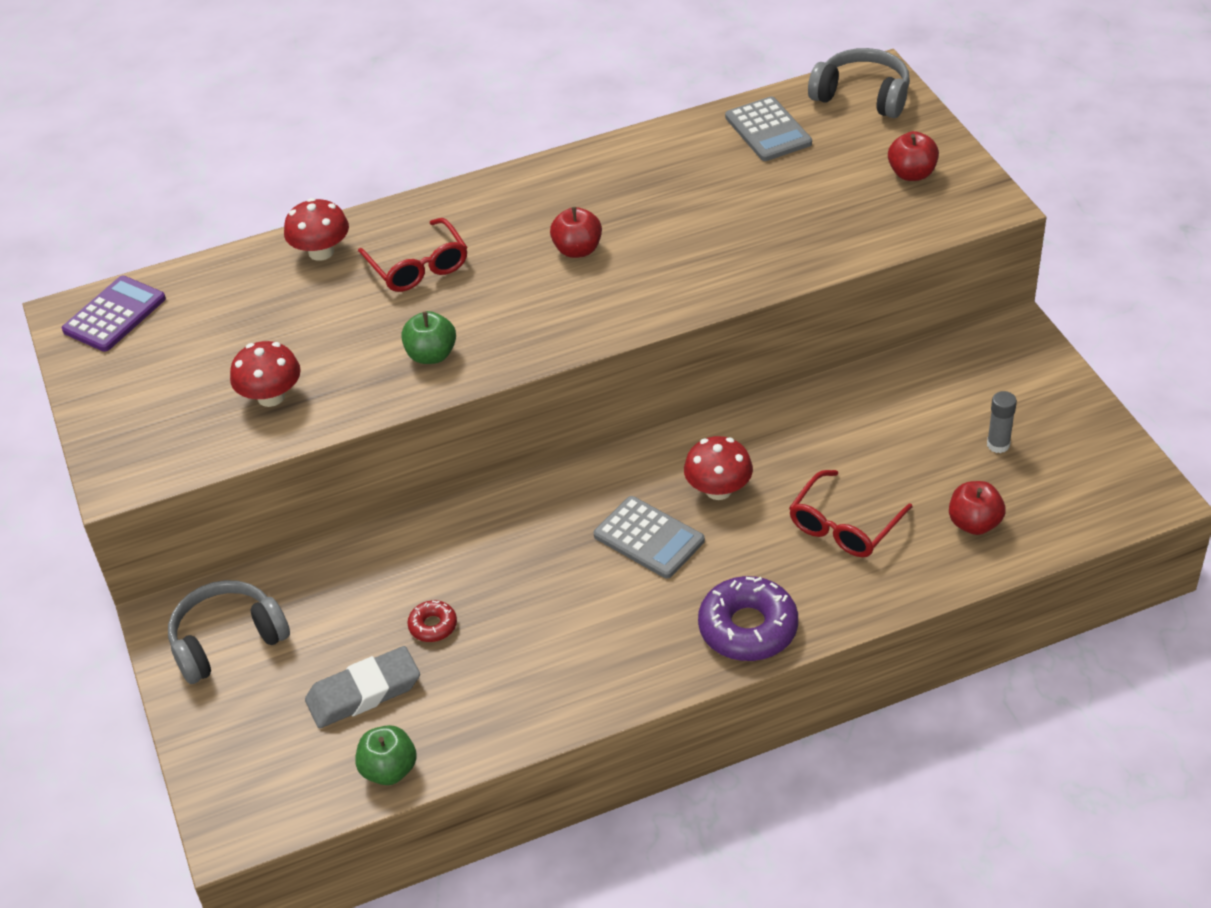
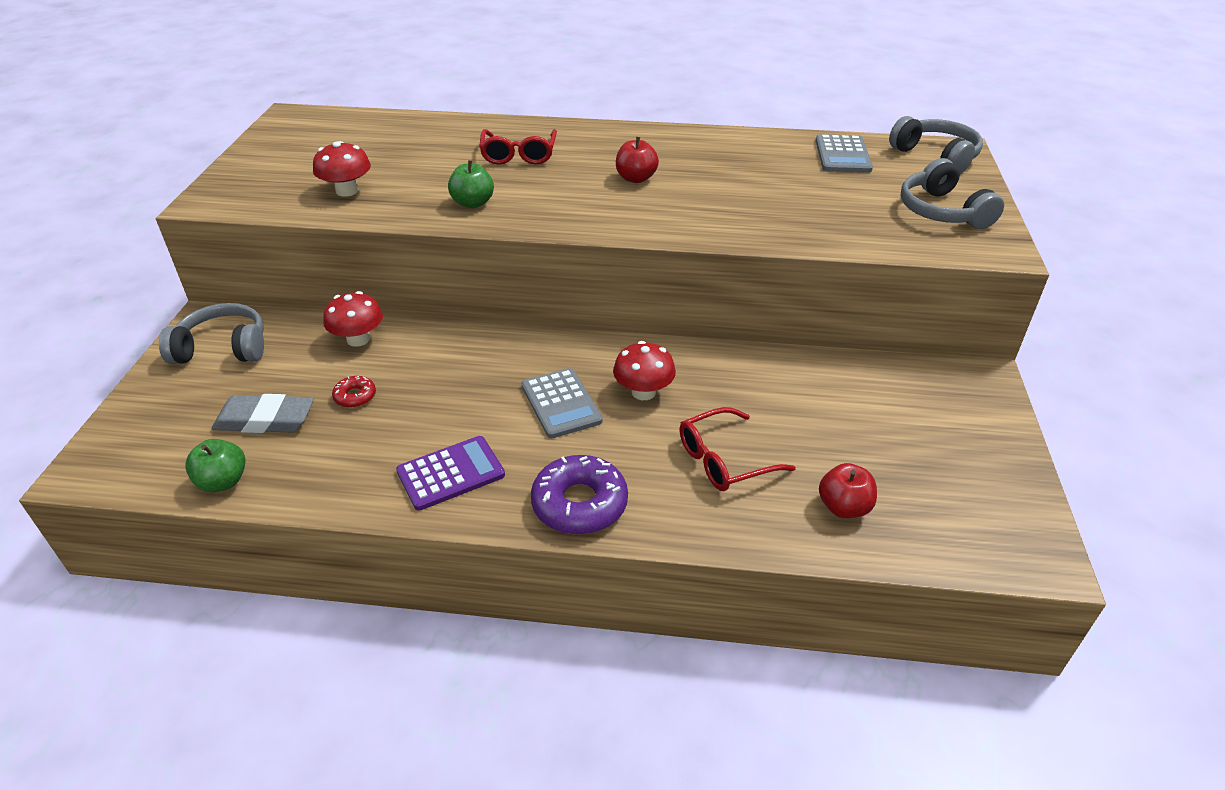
camera: 25 degrees right, 5 degrees down
(114, 315) = (313, 122): purple calculator -> purple calculator (451, 473)
(321, 252) = (467, 129): red mushroom -> red mushroom (358, 339)
(912, 174) = (942, 211): red apple -> grey headphones
(998, 445) = (909, 453): grey glue stick -> none

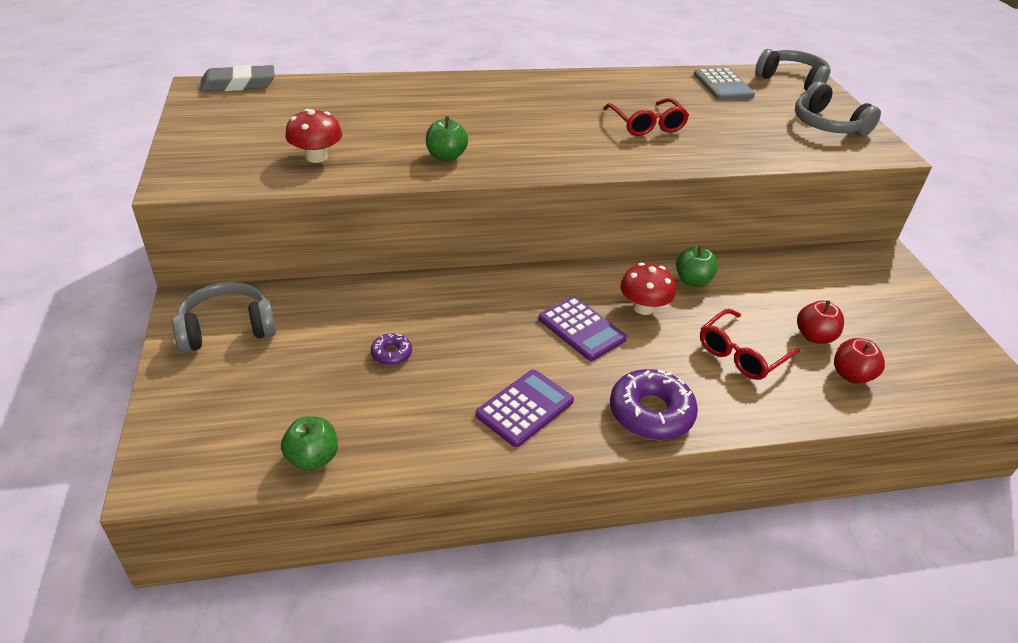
camera: 20 degrees left, 0 degrees up
(265, 420) = (317, 391): grey eraser -> grey eraser (238, 84)
(355, 396) = (391, 354): red donut -> purple donut
(358, 339) = (360, 299): red mushroom -> none
(519, 155) = (455, 108): red glasses -> red glasses (647, 125)
(561, 403) = (581, 329): grey calculator -> purple calculator
(636, 178) = (573, 120): red apple -> red apple (814, 336)
(719, 371) = (692, 280): none -> green apple

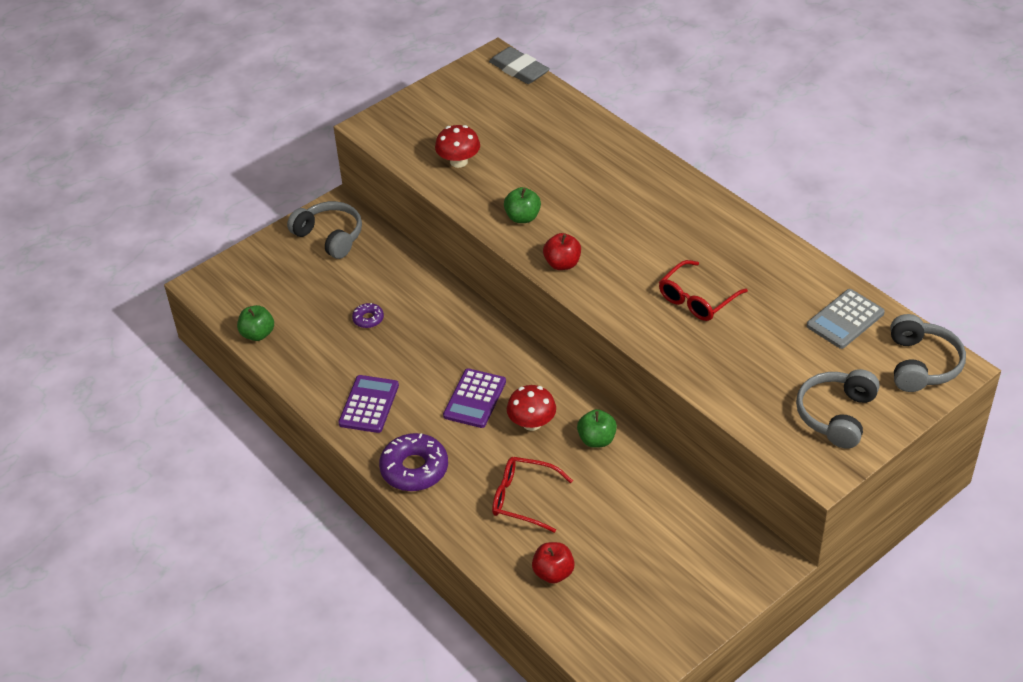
camera: 65 degrees right, 5 degrees up
(525, 408) = (369, 404): purple calculator -> purple calculator turned 90 degrees counterclockwise
(814, 336) = (586, 538): red apple -> red apple (562, 264)

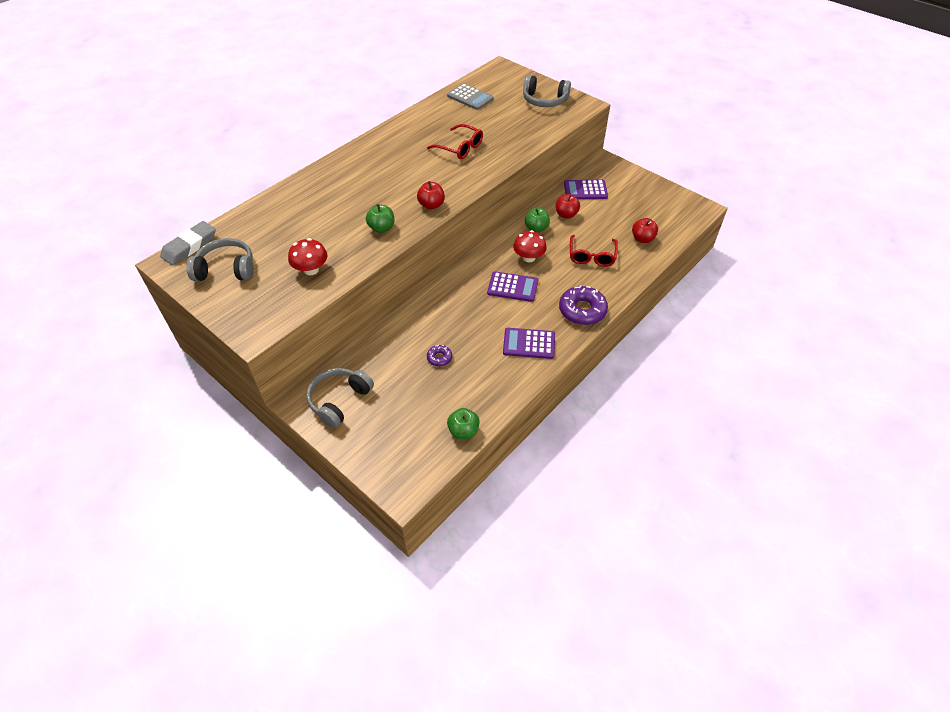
camera: 100 degrees left, 5 degrees up
(626, 481) = (566, 214): none -> red apple
(688, 517) = (585, 190): none -> purple calculator
(921, 364) = (500, 76): grey headphones -> grey headphones (226, 269)

